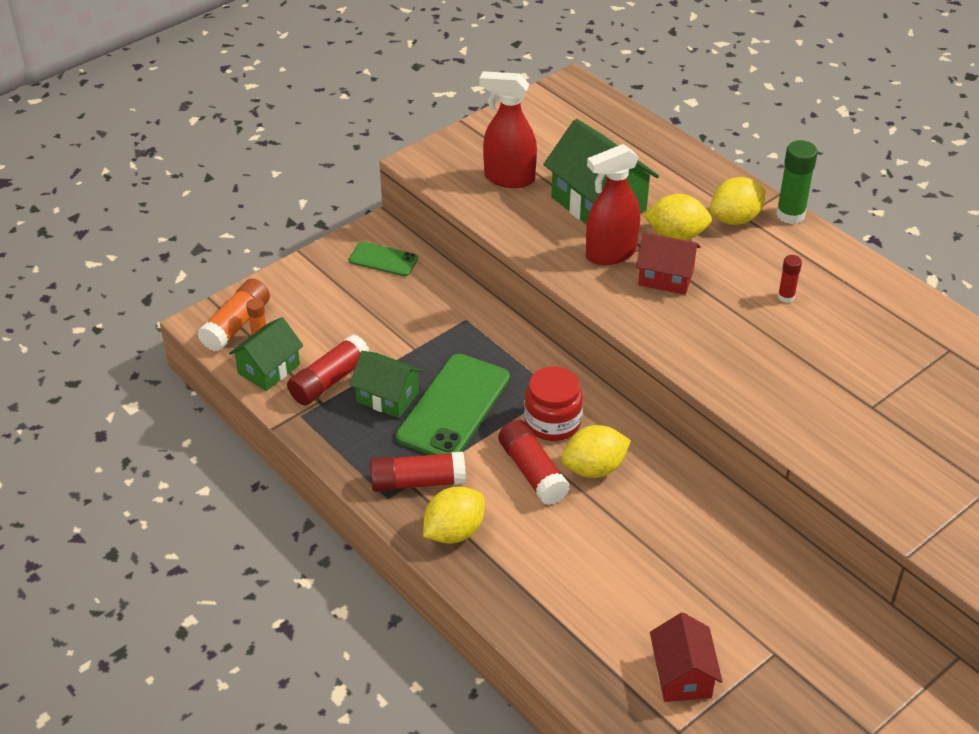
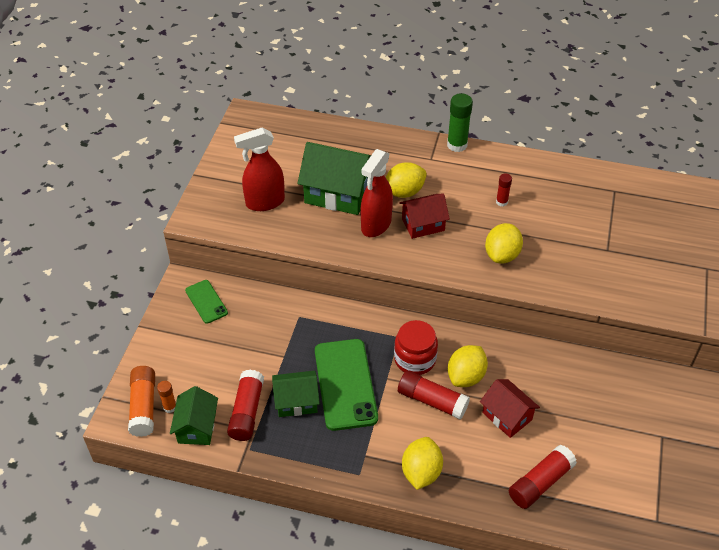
camera: 35 degrees left, 5 degrees up
(383, 259) = (206, 302): green phone -> green phone turned 75 degrees clockwise
(418, 482) = (368, 451): red glue stick -> red glue stick (540, 483)
(682, 675) = (628, 483): red house -> red house (507, 416)
(735, 219) = (428, 163): yellow lemon -> yellow lemon (502, 255)

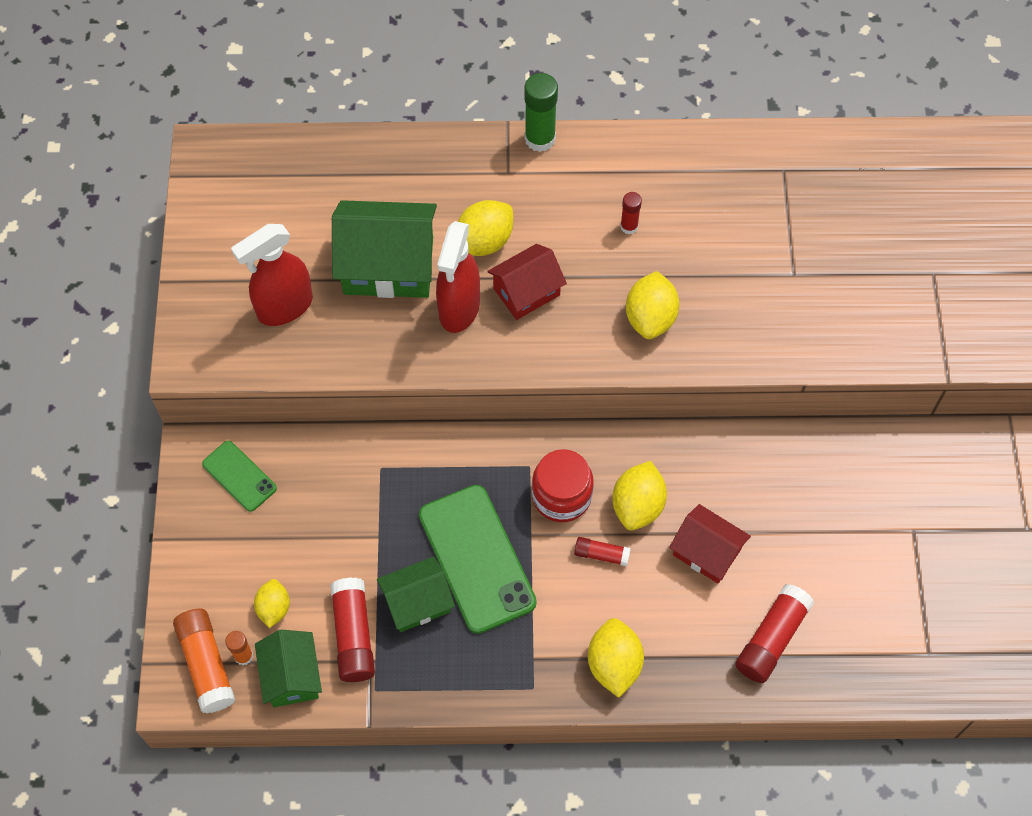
camera: 15 degrees left, 15 degrees up
(200, 383) = (274, 608): none -> yellow lemon
(432, 401) = (601, 554): red glue stick -> red glue stick, size x0.56

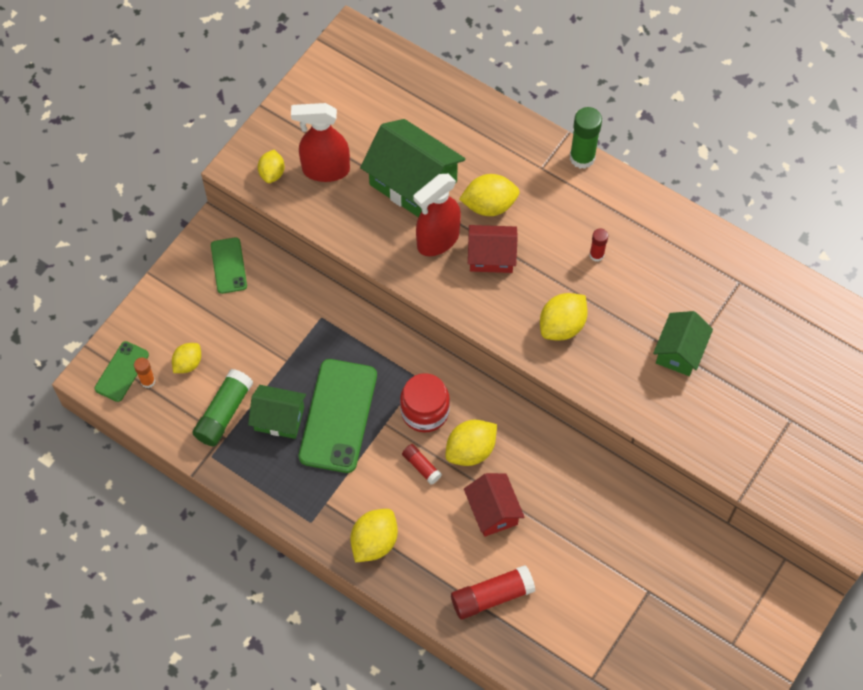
camera: 35 degrees right, 0 degrees up
(206, 664) = (122, 371): orange glue stick -> green phone
(229, 345) = (272, 173): none -> yellow lemon
(292, 676) = (167, 413): green house -> green house (679, 351)
(353, 635) = (224, 413): red glue stick -> green glue stick

